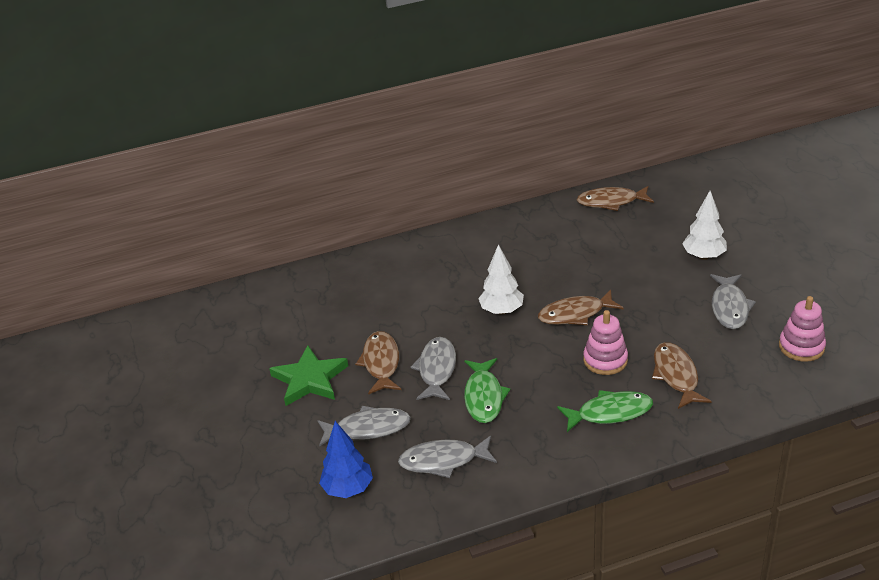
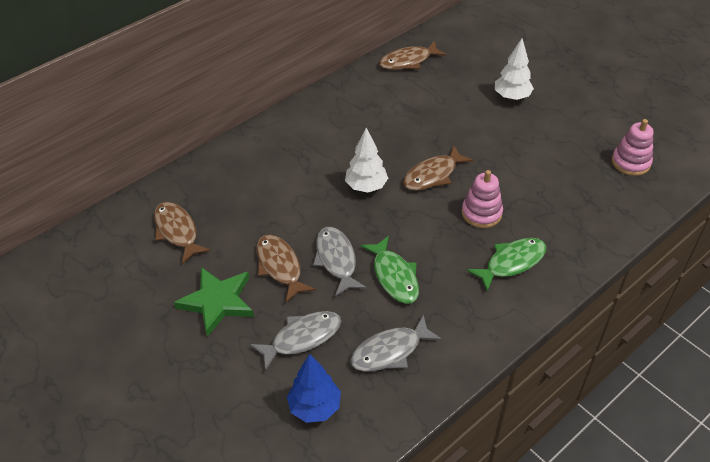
camera: 25 degrees left, 10 degrees up
(676, 375) = (547, 213): brown fish -> brown fish (177, 231)
(729, 307) = (557, 139): grey fish -> none

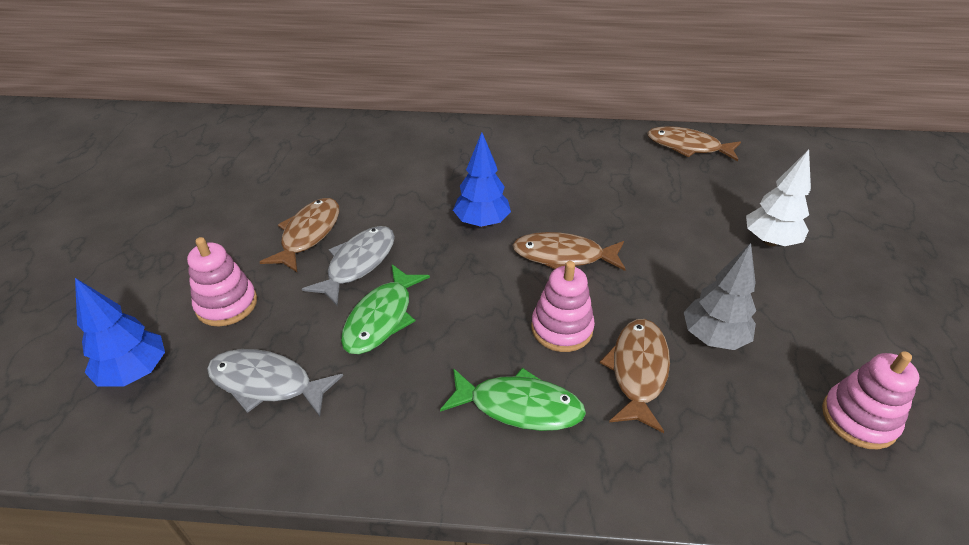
camera: 45 degrees right, 5 degrees down
(177, 231) = (288, 156): brown fish -> brown fish (638, 371)
(217, 302) = (225, 225): green star -> none
(302, 338) = (227, 304): grey fish -> pink stacking toy
(366, 186) = (482, 223): white tree -> blue tree
(545, 167) = (713, 337): none -> grey tree

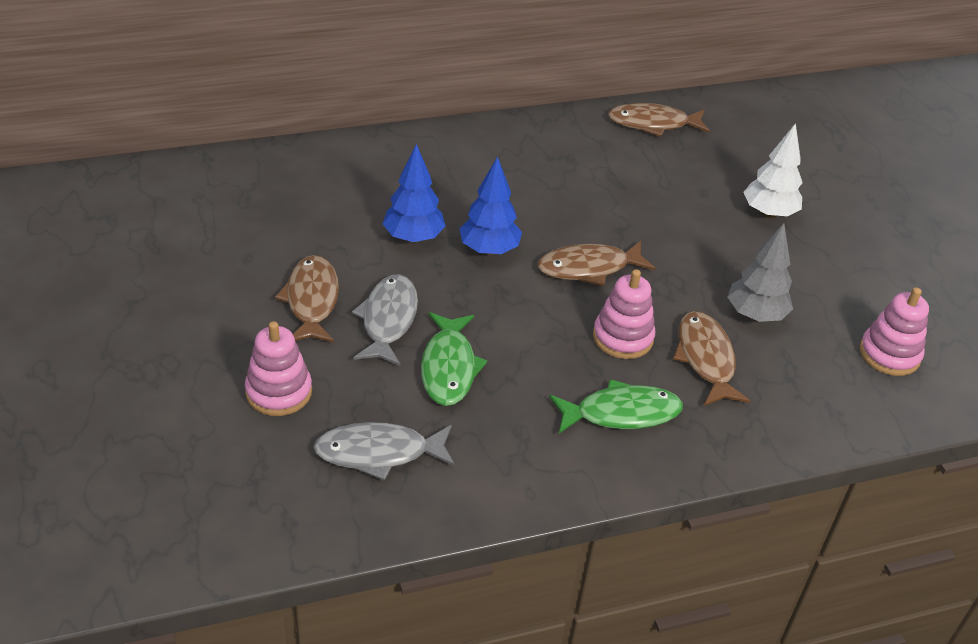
camera: 25 degrees left, 0 degrees up
(135, 372) = (236, 477): blue tree -> blue tree (413, 237)

